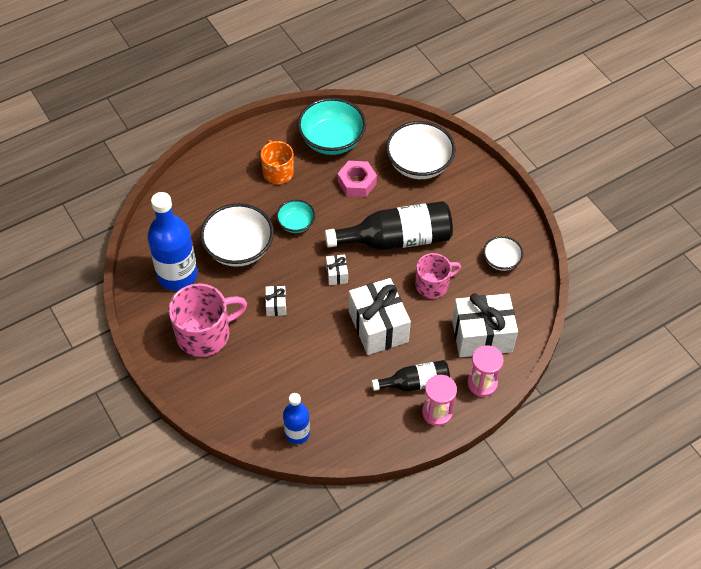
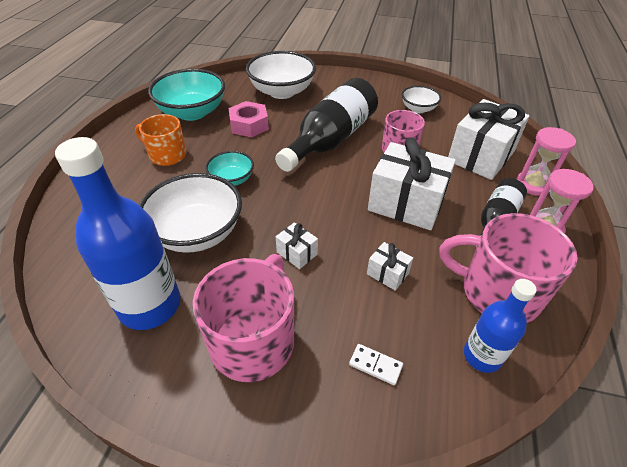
camera: 45 degrees left, 10 degrees down
(244, 392) = (375, 365): none -> white domino
(337, 274) = (318, 191): white gift -> white gift (387, 273)
(351, 417) = (498, 292): none -> pink mug

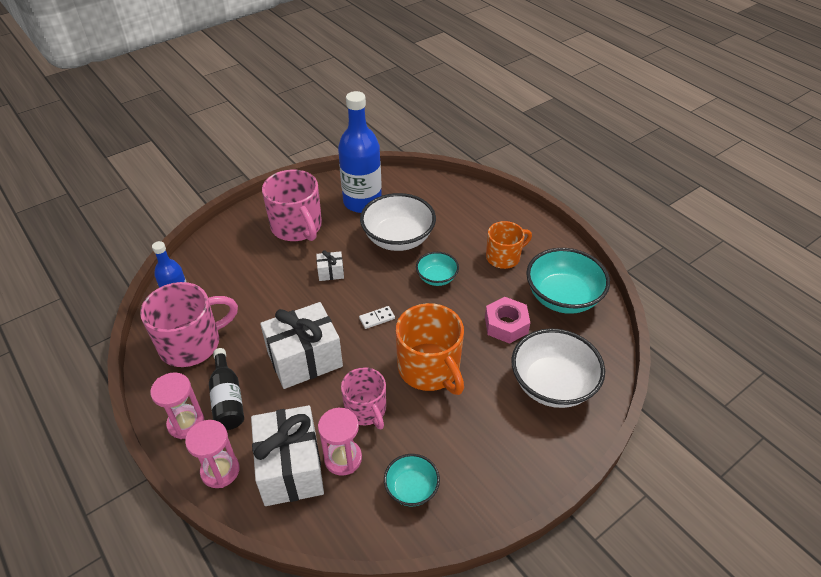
camera: 130 degrees right, 0 degrees up
(331, 140) = (429, 368): black bottle -> orange mug
(375, 365) = (230, 260): white domino -> white domino (377, 318)
(387, 273) = (267, 303): white gift -> none
(418, 109) = (411, 488): white bowl -> turquoise bowl
(442, 140) = (343, 458): none -> pink hourglass

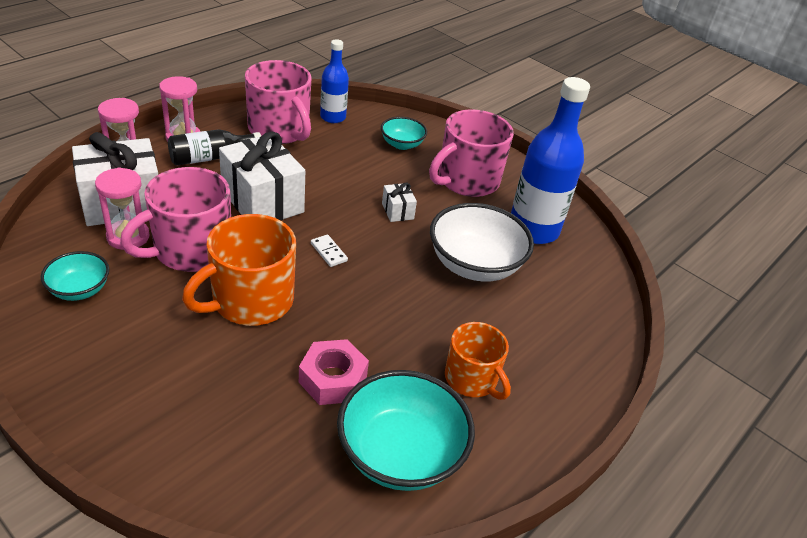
camera: 75 degrees right, 5 degrees down
(366, 410) = (191, 250): pink mug -> pink mug, size x1.57
(436, 278) = (410, 304): turquoise bowl -> turquoise bowl (402, 144)
(552, 385) = (223, 431): white bowl -> none

